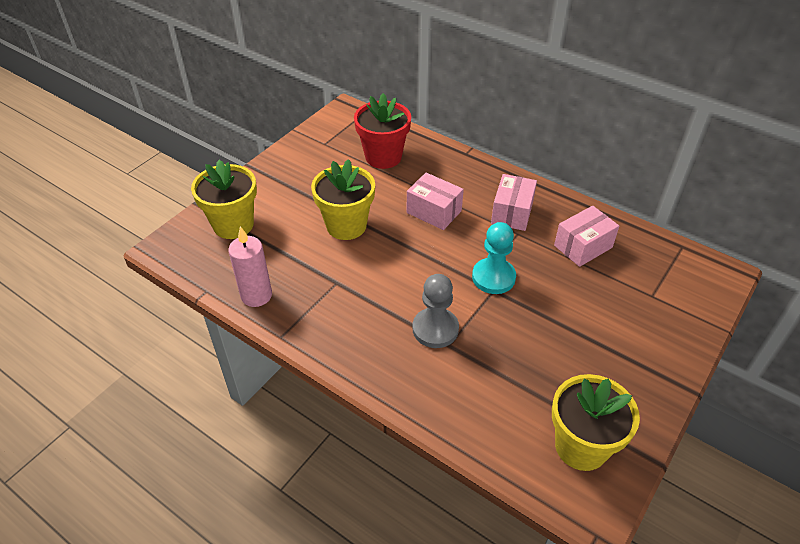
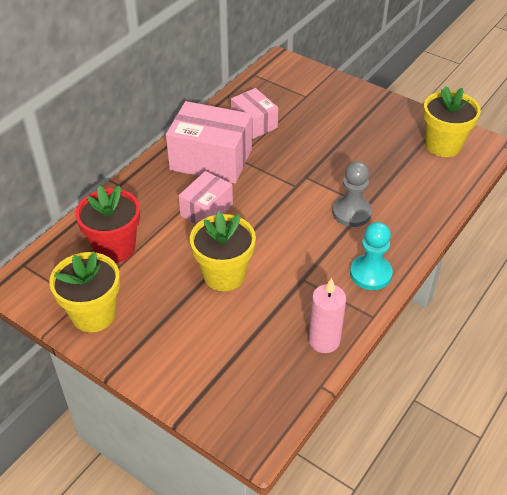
camera: 90 degrees left, 0 degrees up
(233, 225) = (219, 375): yellow flower pot -> yellow flower pot (93, 314)
(493, 277) = (291, 176): turquoise pawn -> turquoise pawn (370, 274)
(512, 213) = (211, 159): pink box -> pink box, size x1.70

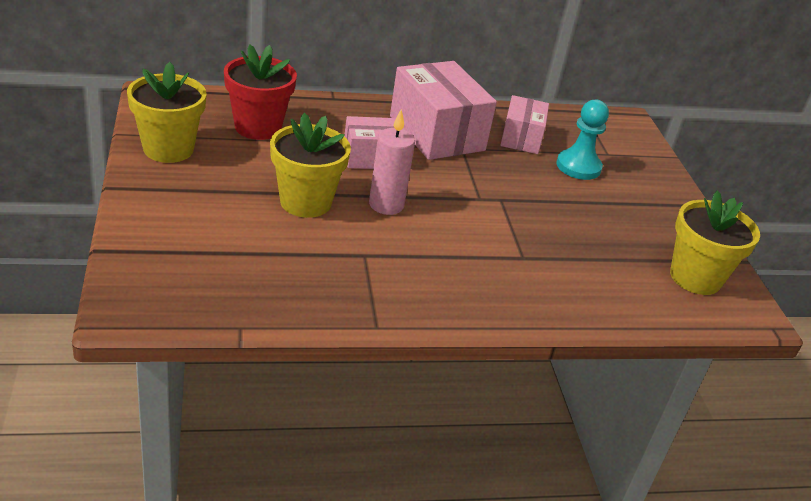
camera: 40 degrees right, 10 degrees down
(324, 340) = (302, 304): pink candle -> pink candle (386, 205)
(351, 213) = (498, 251): grey pawn -> none
(370, 274) = (433, 300): turquoise pawn -> turquoise pawn (578, 167)

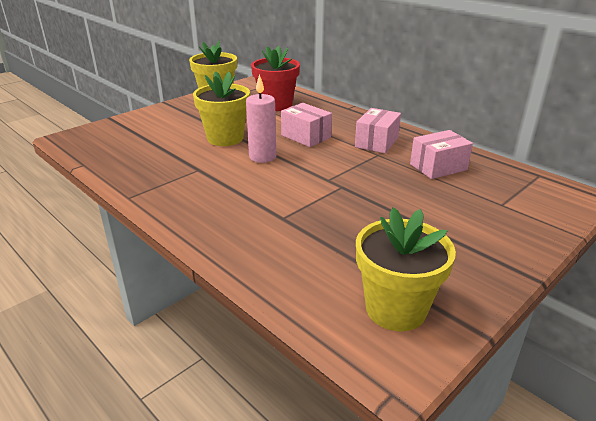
camera: 60 degrees right, 5 degrees down
(437, 133) = (376, 142): pink box -> pink box, size x0.59
(578, 167) = (451, 199): turquoise pawn -> none

